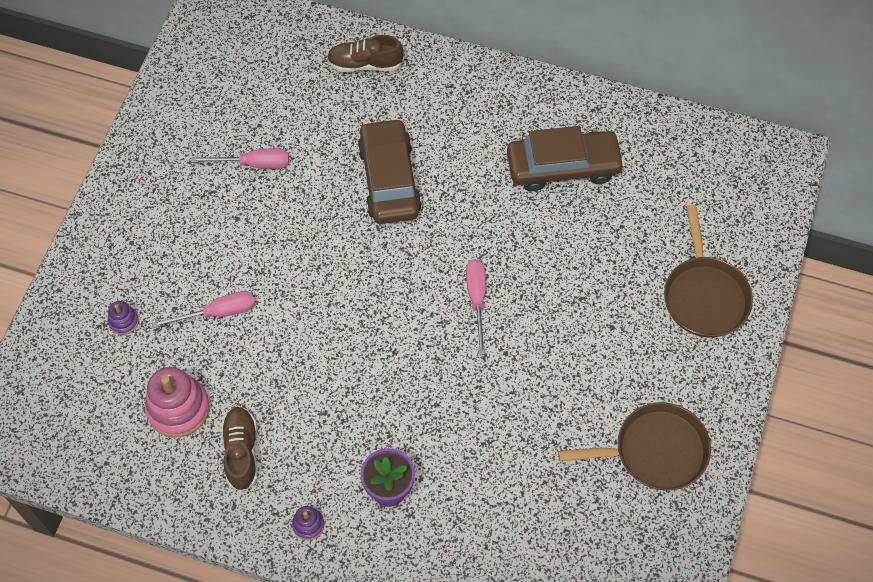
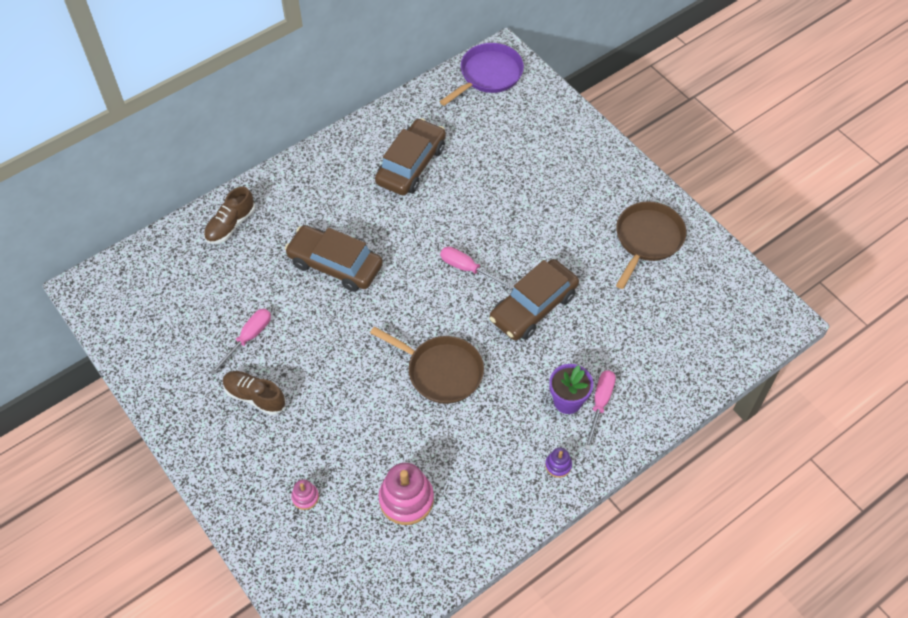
camera: 55 degrees left, 5 degrees down
(123, 321) = (305, 497): purple stacking toy -> pink stacking toy
(218, 313) = (350, 430): pink screwdriver -> pink screwdriver (600, 404)
(241, 452) = (472, 477): brown shoe -> brown shoe (255, 397)
(478, 389) = (533, 307): none -> brown car
(704, 296) = (563, 150): brown pan -> brown pan (441, 371)
(744, 162) = (488, 75): none -> purple pan

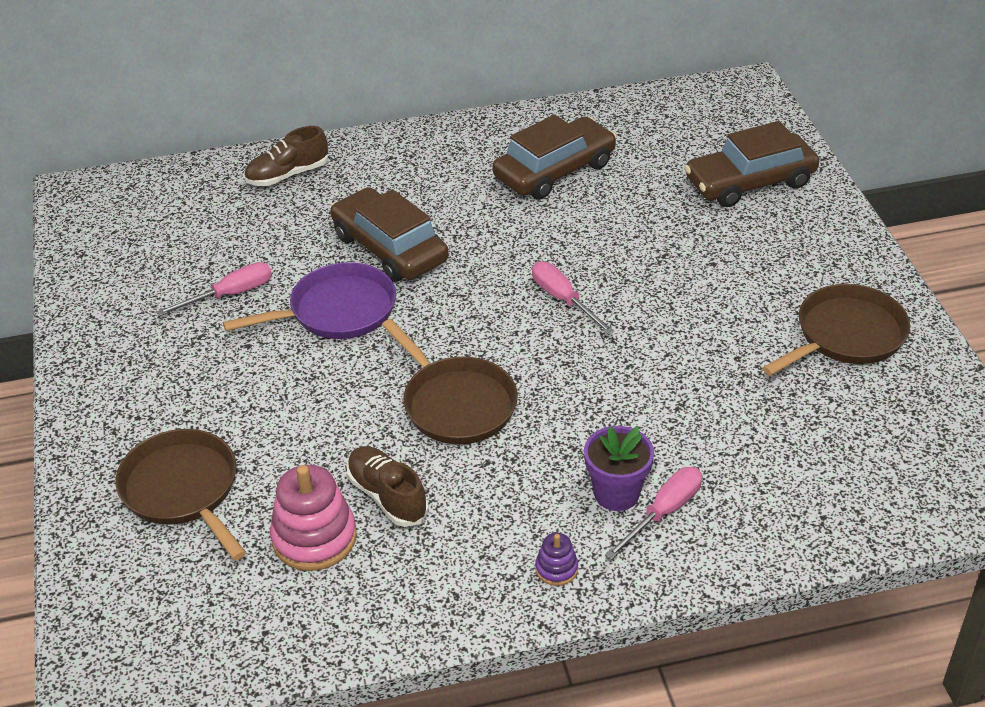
camera: 25 degrees right, 15 degrees down
(255, 397) = (196, 358): brown shoe -> brown shoe (387, 496)
(305, 497) = (183, 490): pink stacking toy -> brown pan
(488, 75) = (714, 104): purple pan -> purple pan (337, 311)
(533, 307) = (630, 367): brown car -> brown car (750, 182)

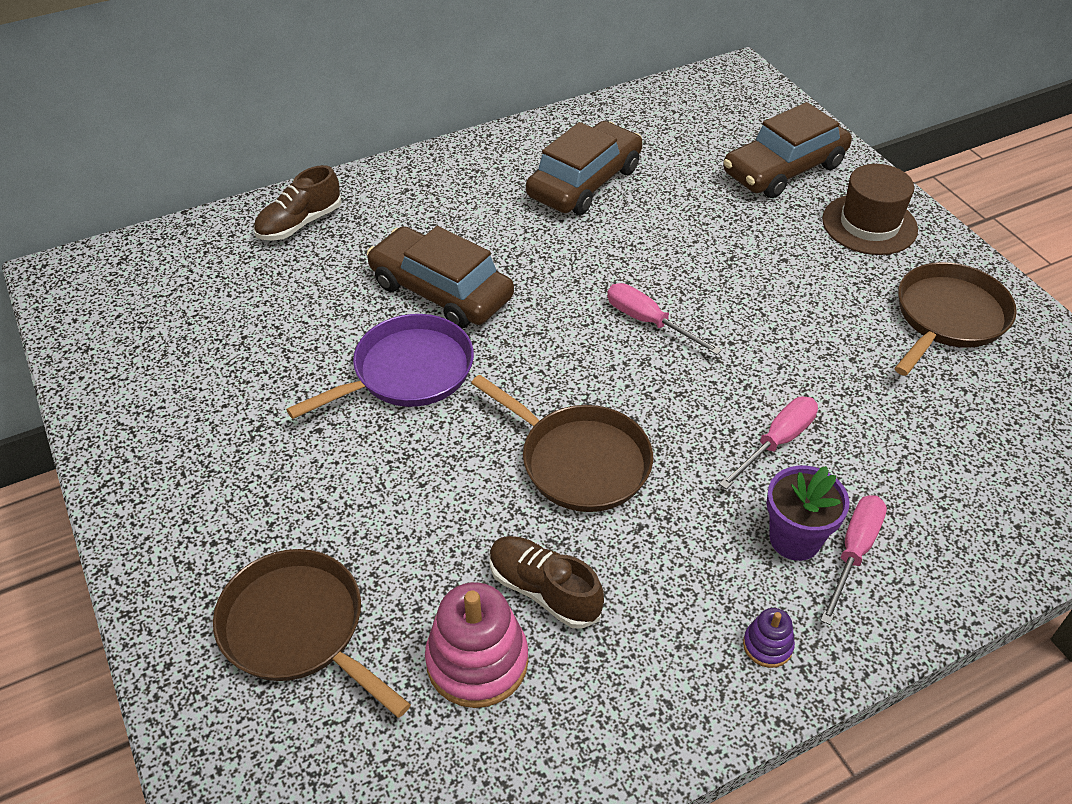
camera: 15 degrees left, 5 degrees up
(230, 294) = (278, 371): pink screwdriver -> pink screwdriver (777, 442)
(810, 243) = (869, 224): none -> brown hat

